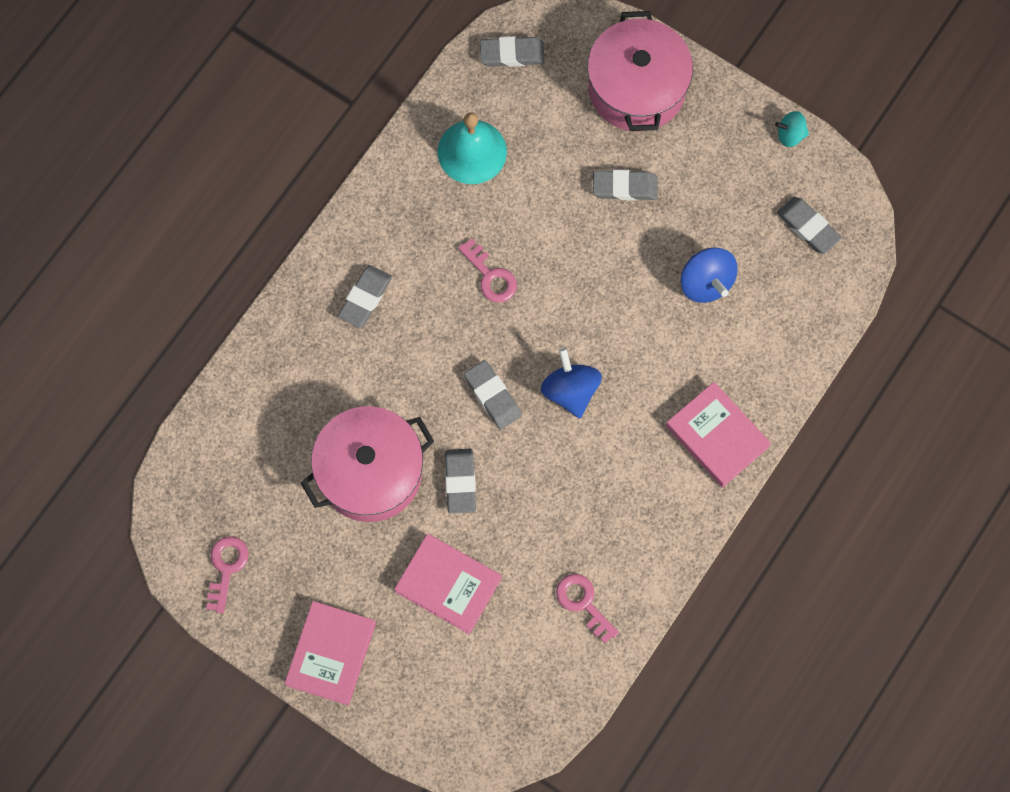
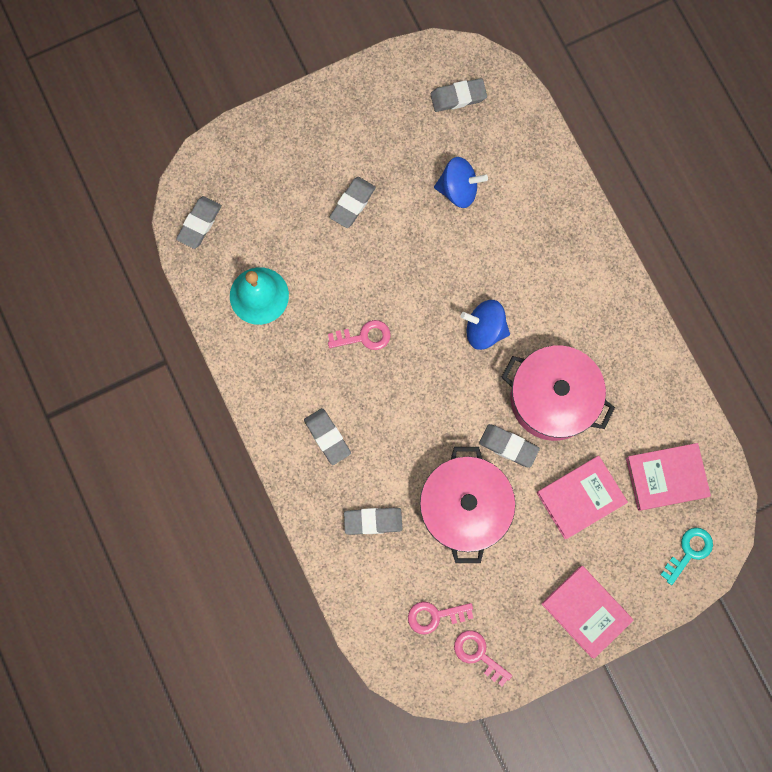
camera: 60 degrees left, 5 degrees up
(455, 729) = (689, 552): none -> turquoise key
(492, 396) = (456, 387): grey eraser -> grey eraser (373, 521)
(583, 603) = (646, 410): pink key -> pink key (435, 616)
(636, 88) = (281, 151): pink pot -> pink pot (552, 398)
(717, 436) = (576, 248): pink book -> pink book (666, 477)
(790, 135) = (382, 68): turquoise spinning top -> none

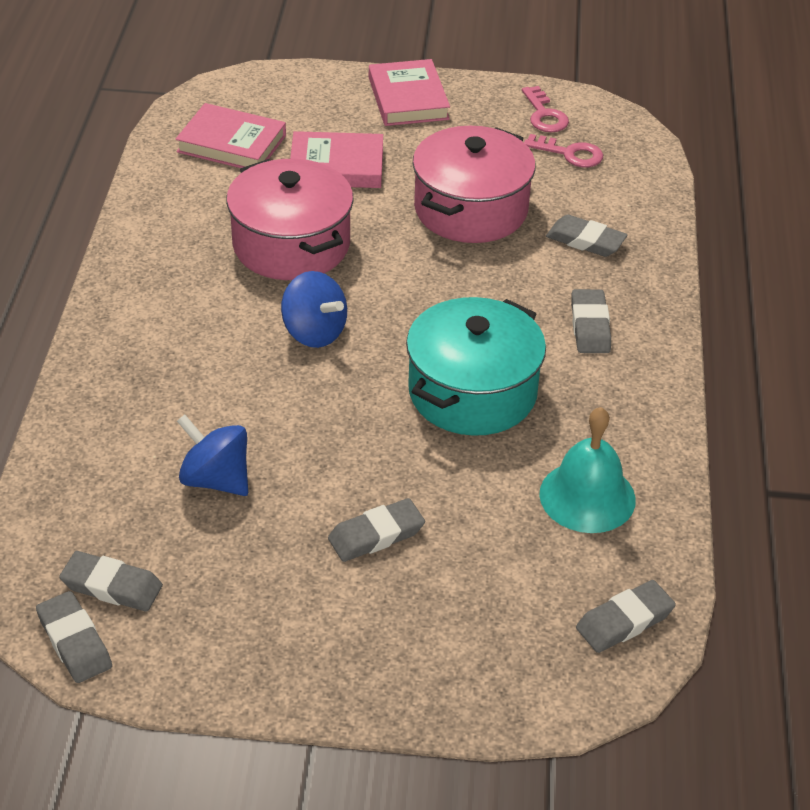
camera: 150 degrees left, 35 degrees down
(364, 337) = (472, 392): pink key -> turquoise pot
(508, 446) = (378, 231): grey eraser -> grey eraser (74, 641)
(689, 552) = (264, 92): turquoise key -> none

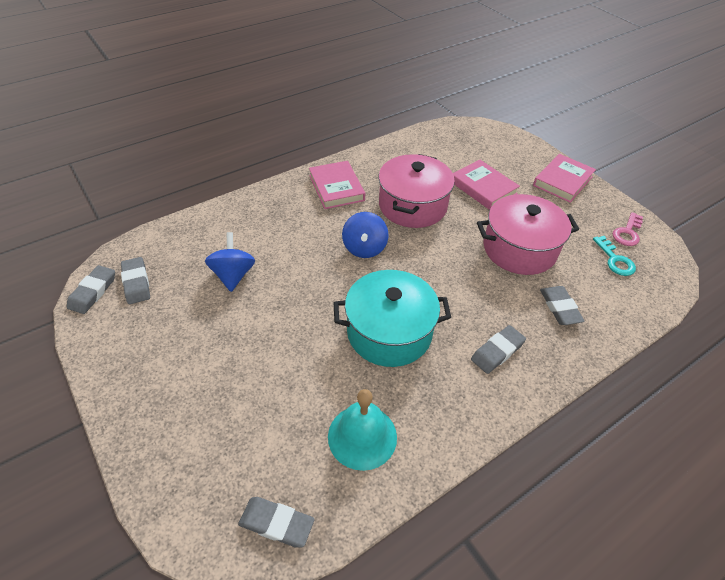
camera: 50 degrees right, 5 degrees up
(232, 143) = (452, 150): pink book -> pink book (336, 188)
(376, 535) = (248, 357): grey eraser -> none
(570, 154) = (615, 260): pink key -> turquoise key

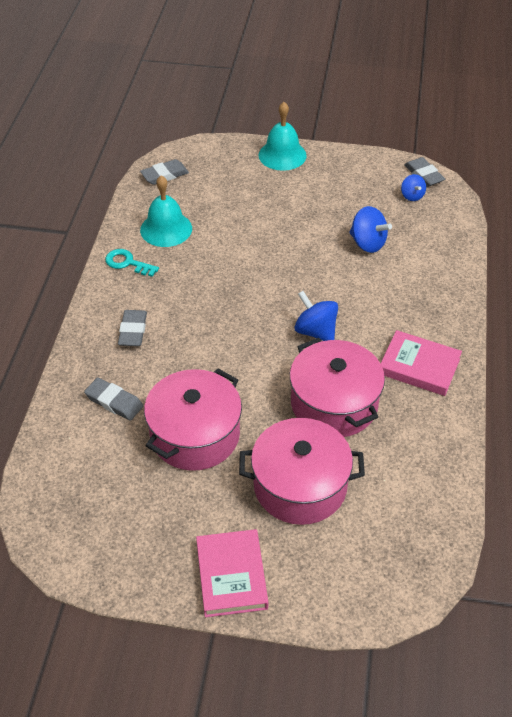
camera: 135 degrees right, 0 degrees up
(136, 283) = (412, 196): grey eraser -> blue spinning top
(139, 427) = (282, 155): none -> turquoise bell
(389, 332) = (218, 288): turquoise pot -> none
(483, 188) = (300, 486): pink book -> pink pot
(615, 260) = (99, 496): turquoise key -> turquoise key (127, 263)
(627, 232) = (108, 548): pink key -> none

